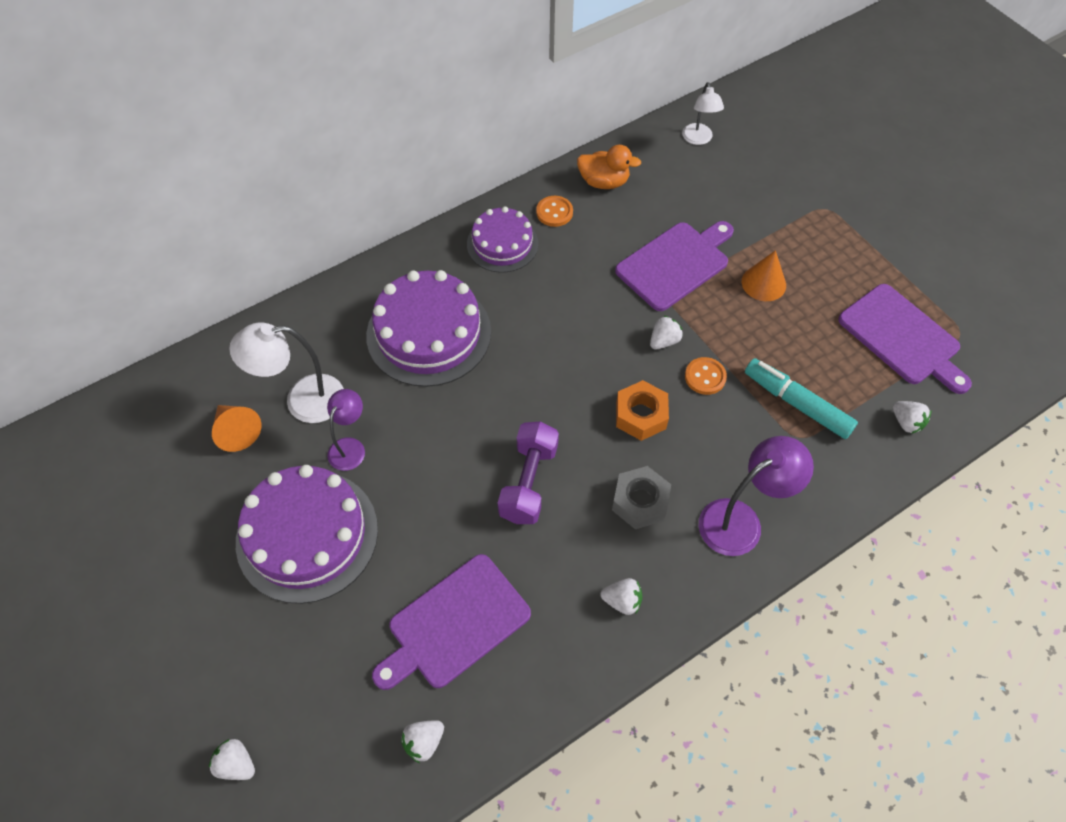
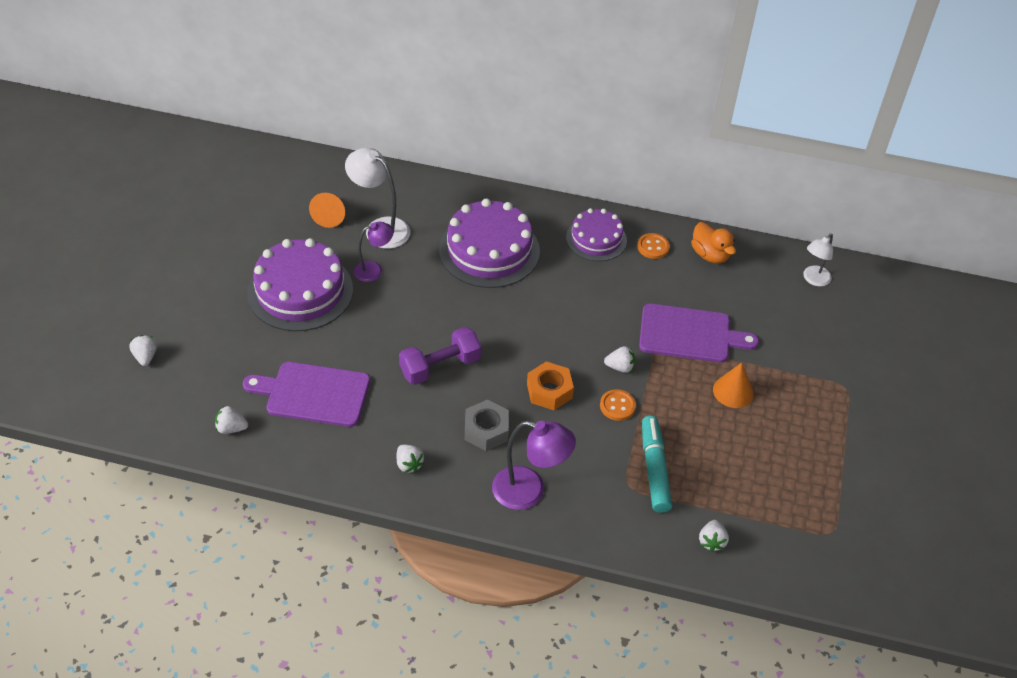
camera: 45 degrees right, 10 degrees down
(902, 337) = (783, 498): purple cutting board -> none

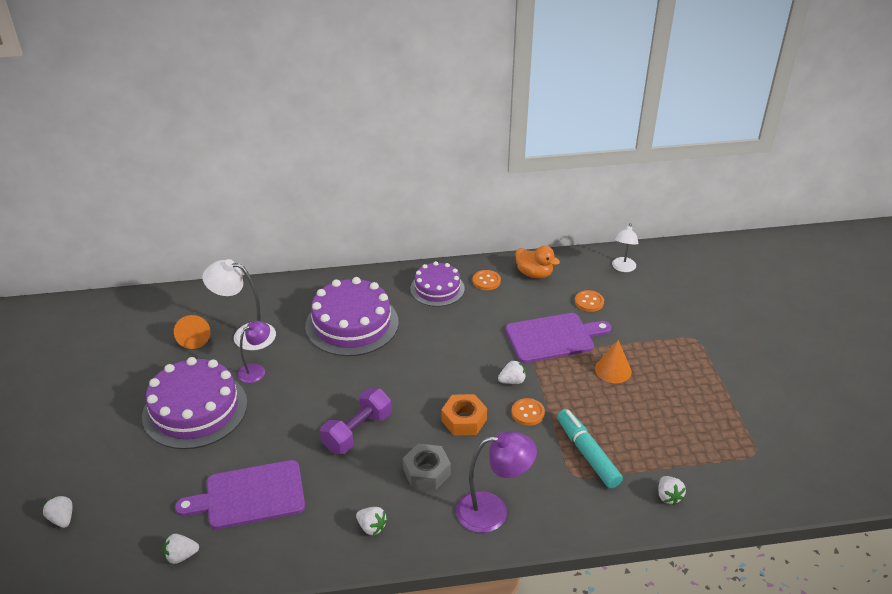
camera: 20 degrees left, 10 degrees down
(752, 307) = (589, 302): none -> orange button

